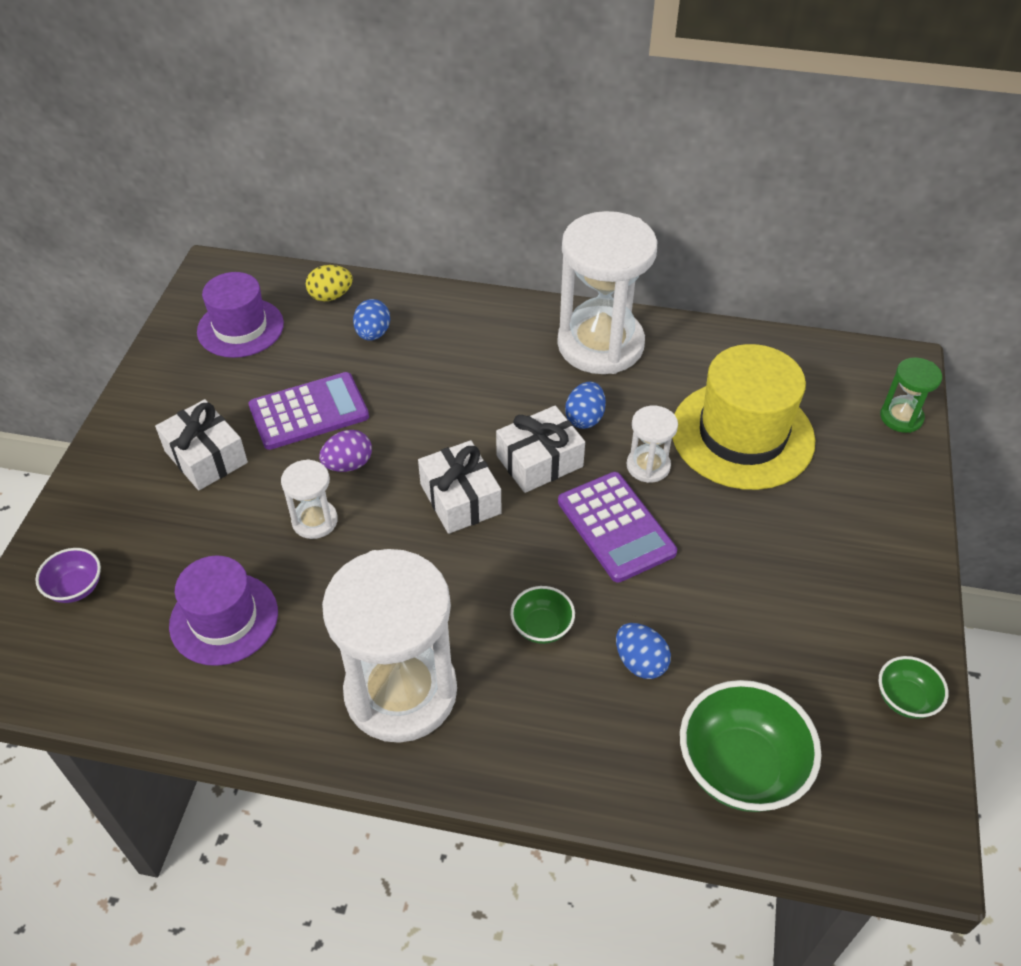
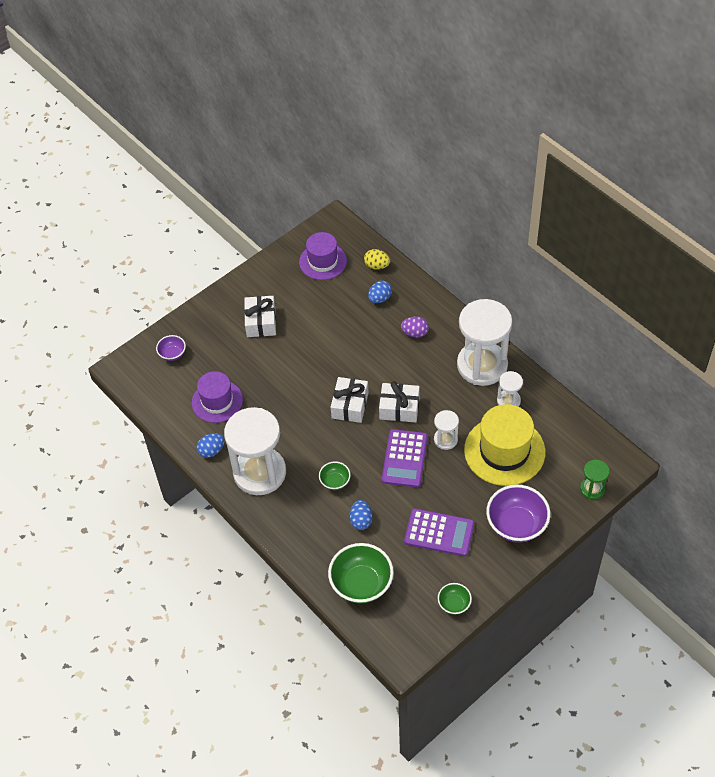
camera: 40 degrees right, 5 degrees up
(309, 412) = (319, 324): purple calculator -> purple calculator (439, 532)
(314, 521) = (282, 379): white hourglass -> white hourglass (508, 401)
(348, 464) = (316, 361): purple egg -> purple egg (415, 333)
(584, 418) = (439, 399): blue egg -> blue egg (211, 451)
(862, 523) = (516, 525): none -> purple bowl

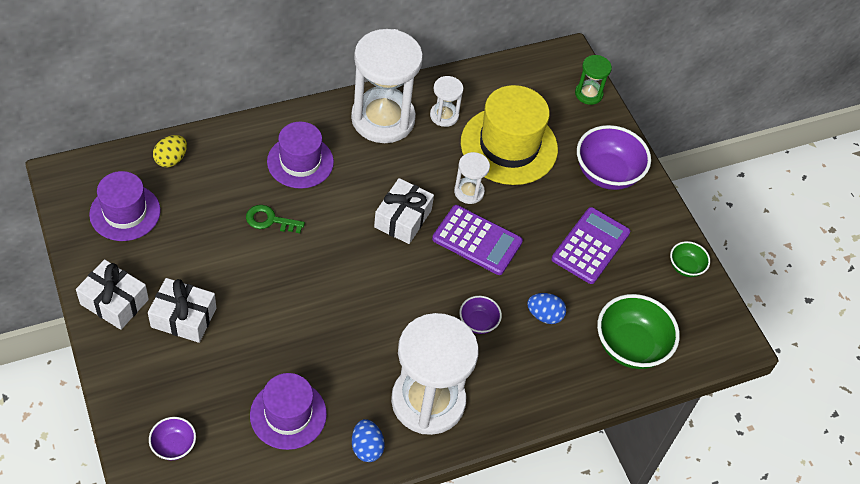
camera: 80 degrees left, 0 degrees up
(335, 481) = (478, 322): green bowl -> purple bowl
(350, 405) = (373, 266): white gift -> white gift (114, 302)
(357, 335) = (269, 220): none -> green key
(380, 298) = (225, 176): blue egg -> none
(415, 333) = (300, 162): purple egg -> purple hat

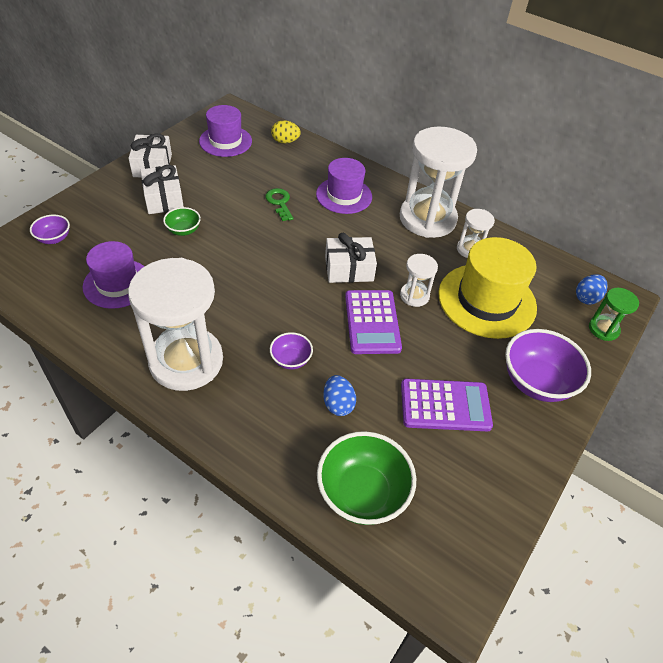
camera: 60 degrees right, 5 degrees down
(366, 447) = (115, 342): blue egg -> blue egg (586, 298)
(685, 267) = (500, 500): green bowl -> green bowl (183, 230)

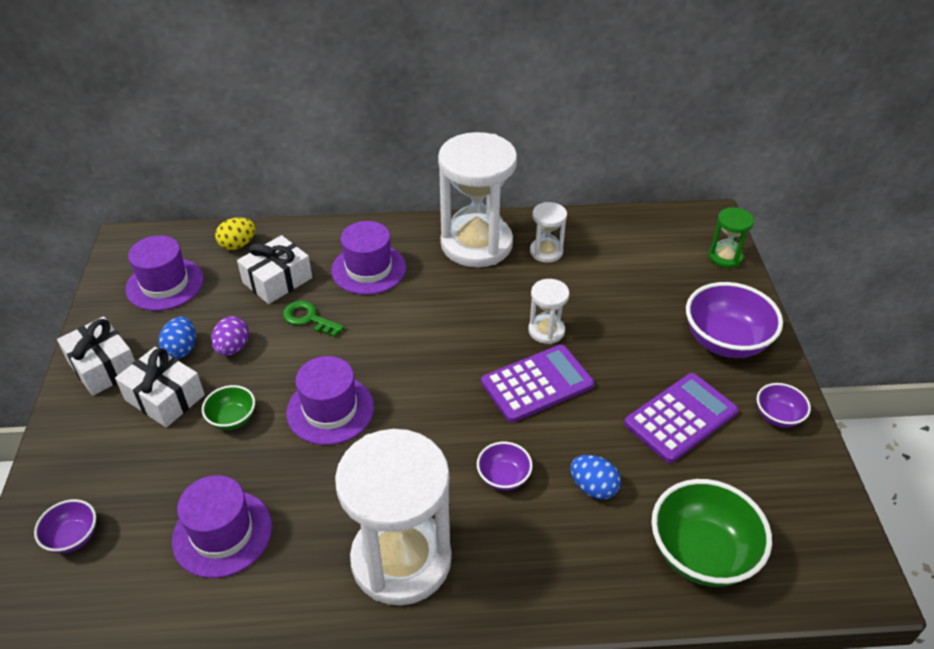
camera: 35 degrees left, 5 degrees down
(223, 194) = (233, 348): none -> purple egg
(237, 258) = (330, 410): none -> purple hat
(349, 268) = (457, 344): white gift -> white gift (277, 280)
(372, 322) = (537, 384): purple calculator -> purple calculator turned 75 degrees counterclockwise
(487, 300) = (611, 293): yellow hat -> none
(519, 454) = (777, 416): none -> purple bowl
(586, 298) = (685, 237): blue egg -> blue egg (182, 349)

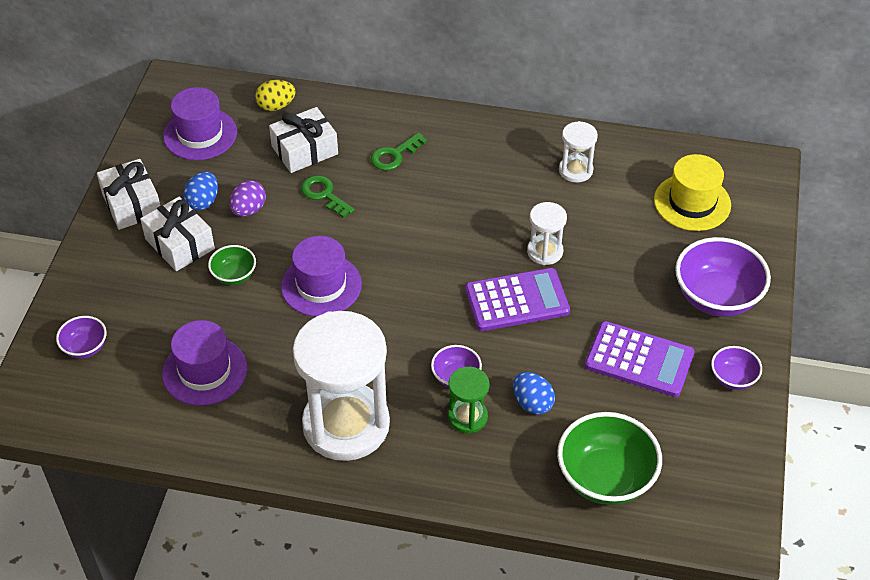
camera: 15 degrees right, 5 degrees up
(368, 269) = (394, 155): purple hat -> green key
(476, 244) = (508, 149): white hourglass -> none
(663, 260) = (692, 202): none -> yellow hat
(680, 418) = (639, 360): purple calculator -> purple calculator turned 45 degrees clockwise
(725, 257) = (758, 211): green hourglass -> green hourglass (467, 417)

